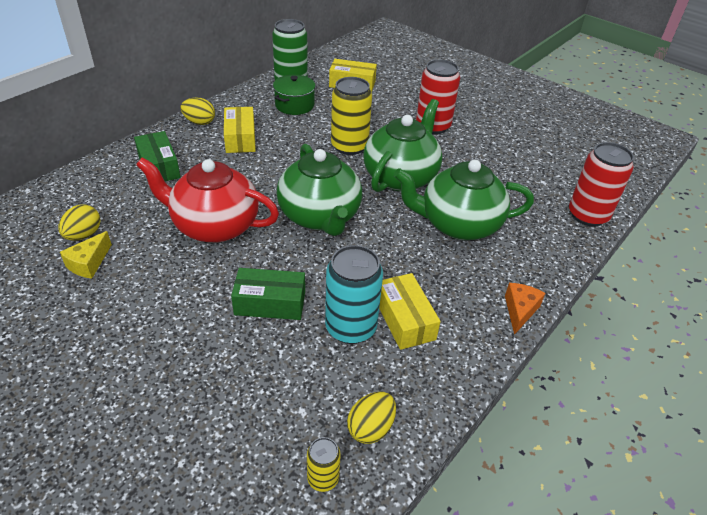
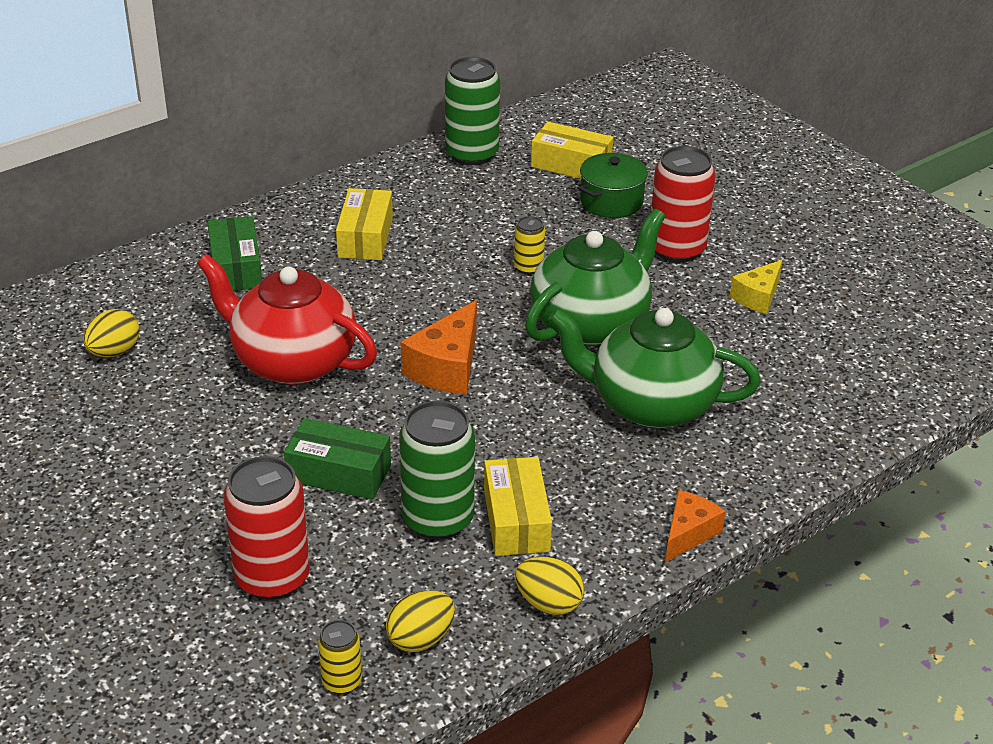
camera: 15 degrees right, 5 degrees down
(88, 263) = (114, 389): yellow cheese -> yellow cheese (757, 297)
(199, 122) = (311, 206): yellow egg -> yellow egg (549, 603)
(294, 105) = (465, 192): green pot -> green pot (611, 202)
(320, 217) = (447, 367): green teapot -> orange cheese
(349, 146) = (528, 267): yellow can -> yellow can, size x0.50
(350, 327) = (438, 519): turquoise can -> green can
(588, 215) = (866, 417): red can -> red can (272, 577)

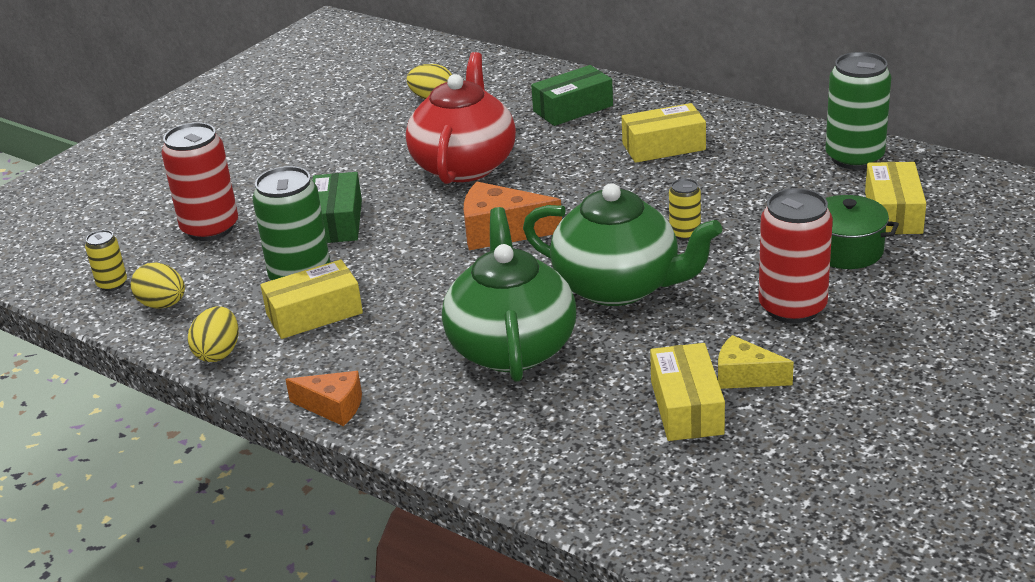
camera: 75 degrees right, 5 degrees down
(784, 335) = (686, 407): none -> yellow box

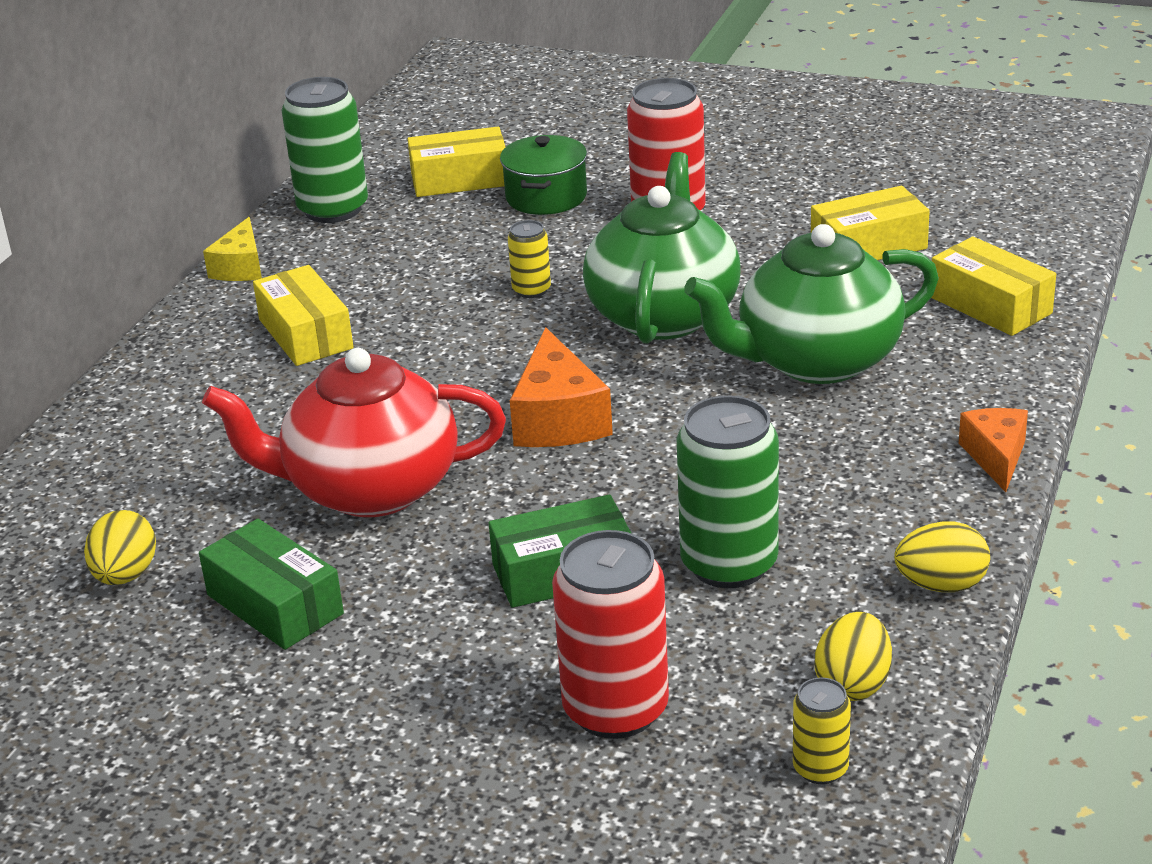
camera: 105 degrees left, 0 degrees up
(314, 313) = (812, 526): yellow box -> yellow box (990, 305)
(573, 108) = (179, 425): green box -> green box (275, 604)
(745, 376) = (801, 224): yellow cheese -> yellow cheese (240, 267)

